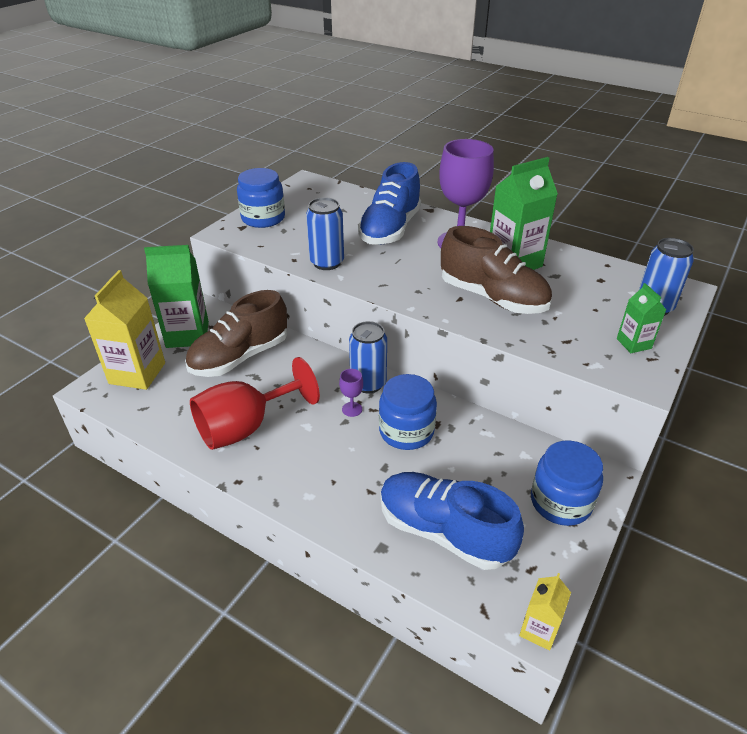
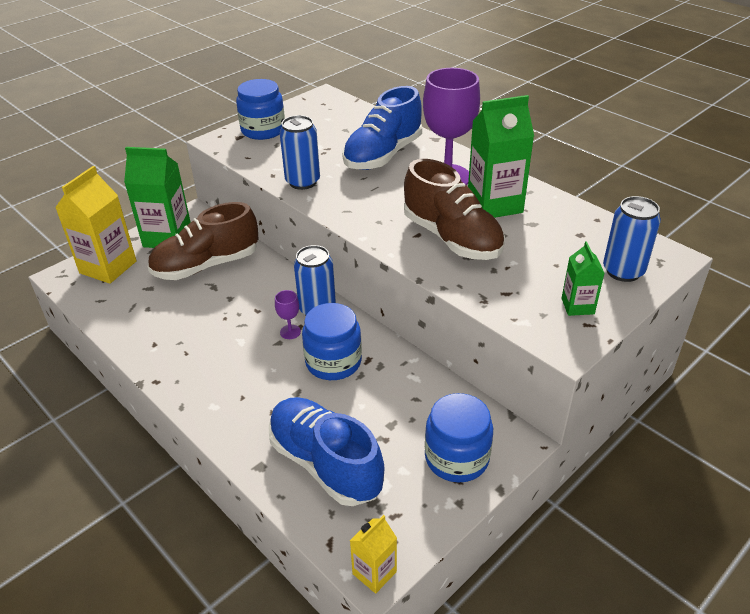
camera: 15 degrees right, 0 degrees up
(245, 427) = (183, 332): red goblet -> none

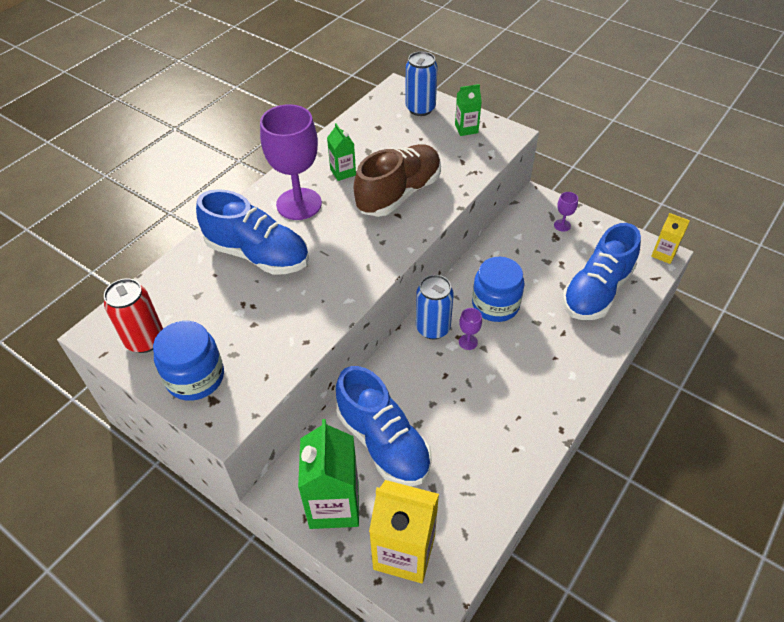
camera: 100 degrees left, 10 degrees up
(206, 265) = (383, 442): brown shoe -> blue shoe
(303, 182) = (318, 311): blue can -> none
(308, 111) = (145, 340): none -> red can
(456, 458) = (562, 225): blue jar -> purple goblet
(494, 205) = (343, 172): green carton -> green carton, size x0.52

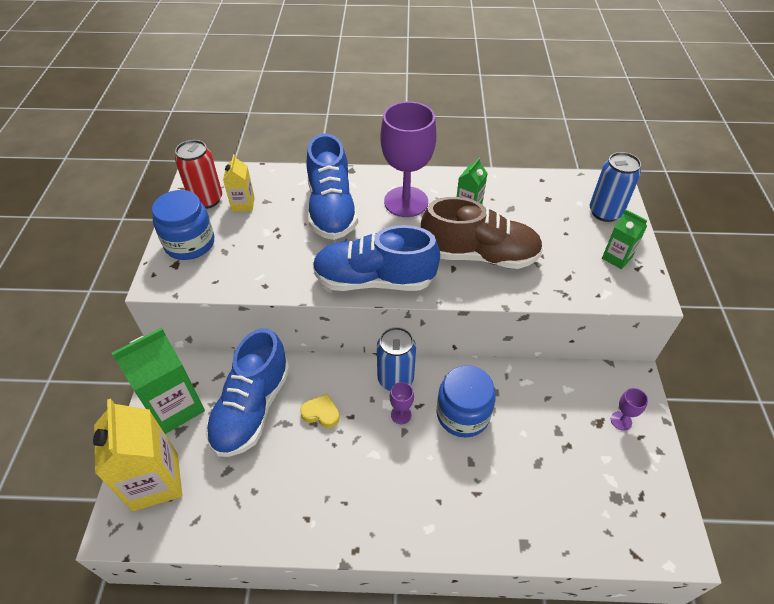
camera: 55 degrees right, 0 degrees up
(427, 394) = (321, 413): none -> yellow heart
(596, 291) = (559, 499): blue shoe -> blue shoe (374, 280)
(663, 254) = (681, 548): yellow carton -> yellow carton (243, 204)

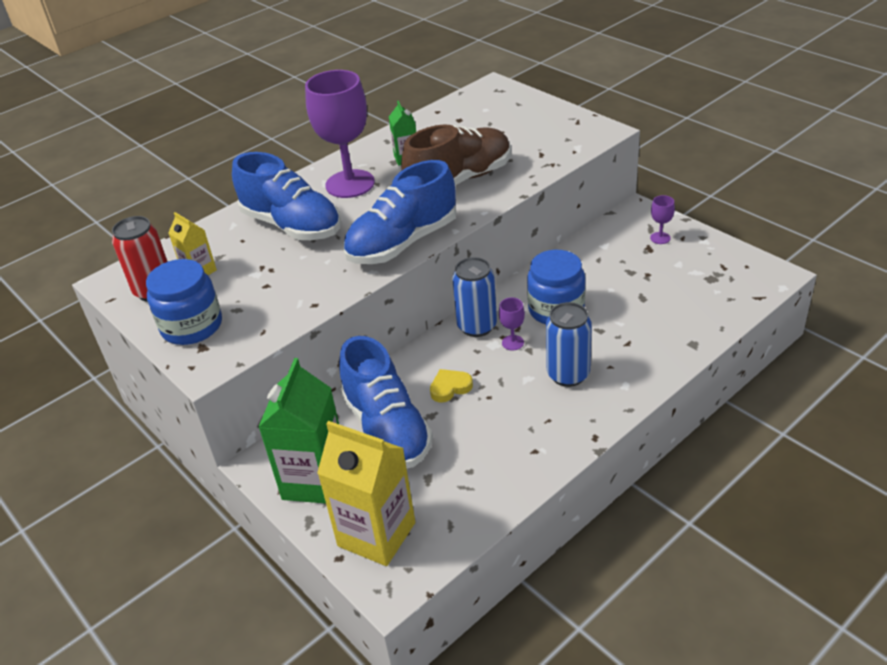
camera: 40 degrees left, 10 degrees down
(605, 212) = (511, 104): blue can -> blue can (568, 374)
(616, 258) = (556, 124): green carton -> none

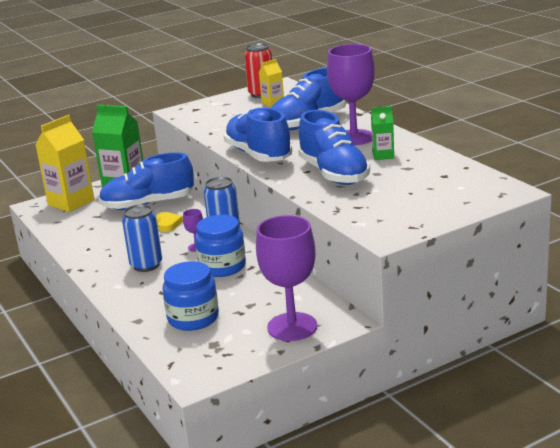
camera: 100 degrees right, 15 degrees down
(192, 326) = (217, 105): blue jar -> blue jar (193, 318)
(460, 180) = (333, 174): brown shoe -> blue shoe
(660, 238) = (292, 327): purple goblet -> purple goblet, size x2.45

